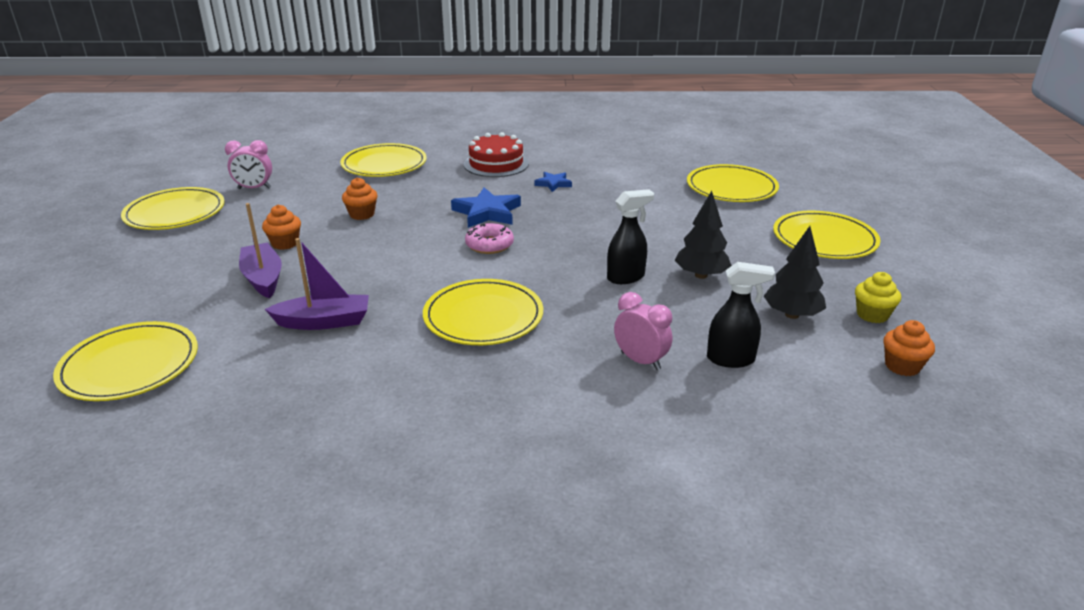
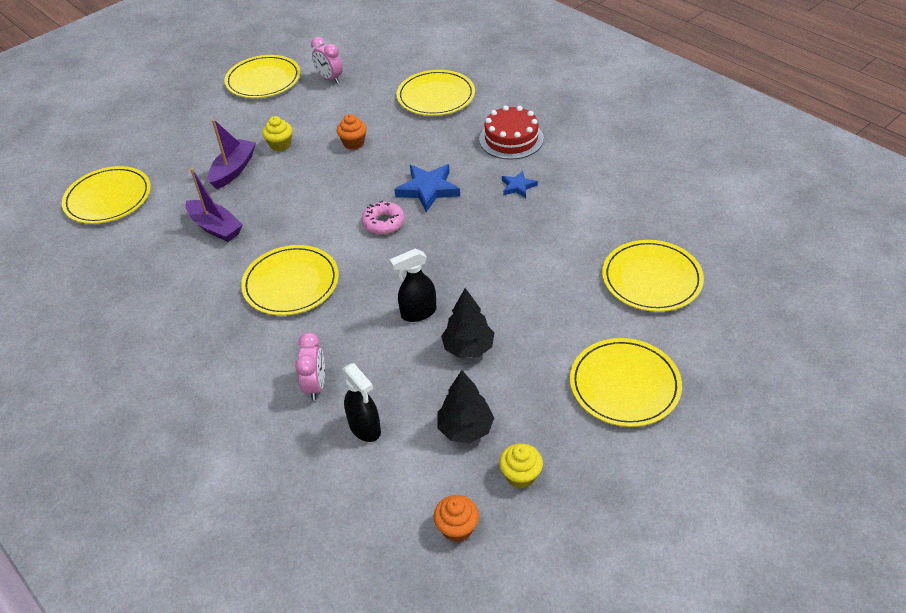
camera: 50 degrees right, 15 degrees up
(285, 243) = (280, 145): orange cupcake -> yellow cupcake
(626, 277) = (418, 313): black spray bottle -> black spray bottle turned 135 degrees clockwise

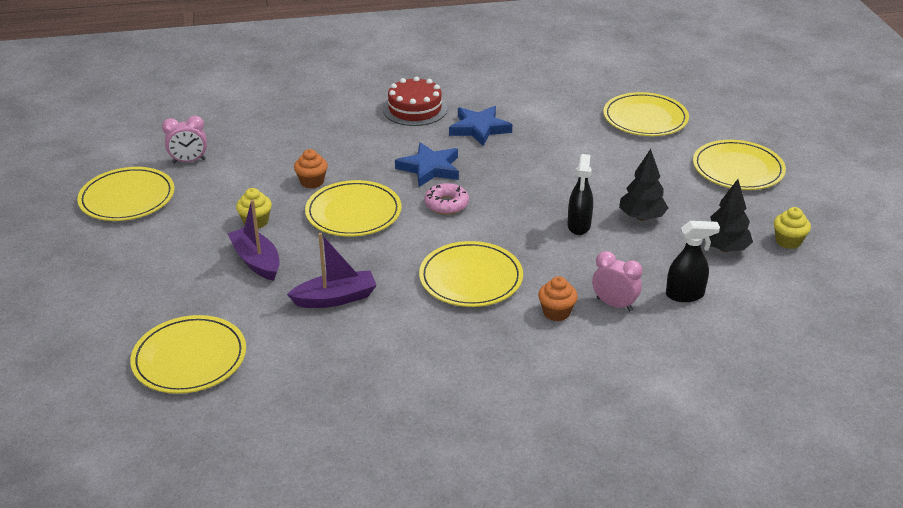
camera: 60 degrees left, 10 degrees down
(436, 96) = (304, 120): yellow plate -> yellow plate (353, 212)
(457, 528) = (817, 286): orange cupcake -> orange cupcake (556, 312)
(518, 186) = (479, 129): blue star -> blue star, size x1.76

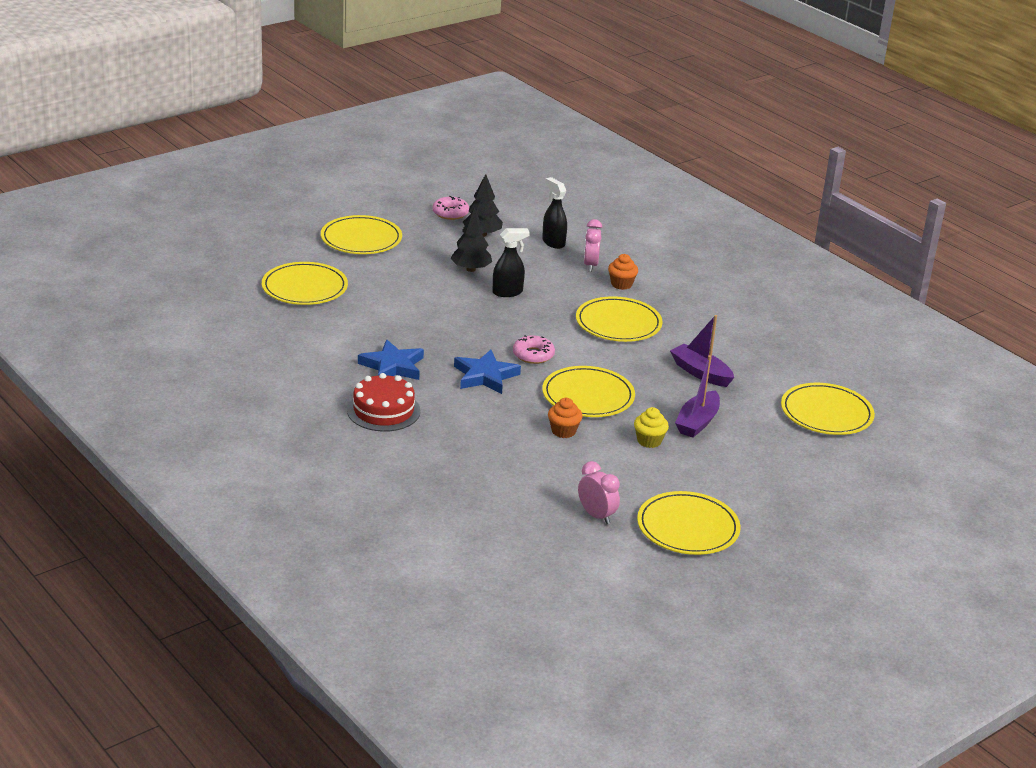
camera: 120 degrees left, 5 degrees down
(788, 241) = (450, 213): yellow cupcake -> pink donut

